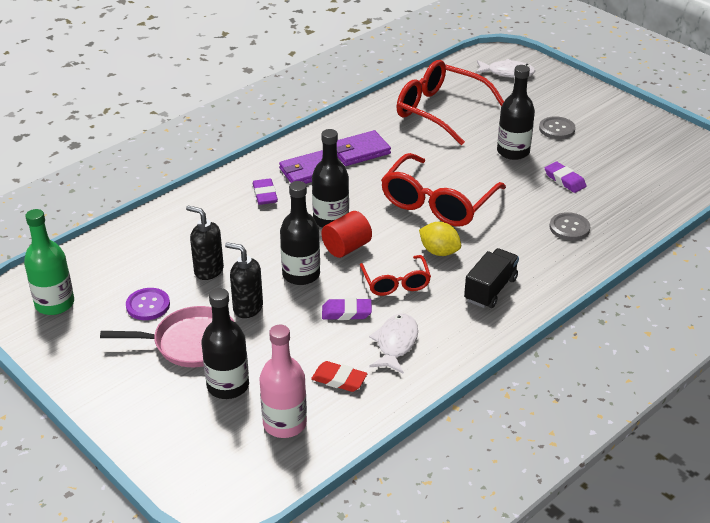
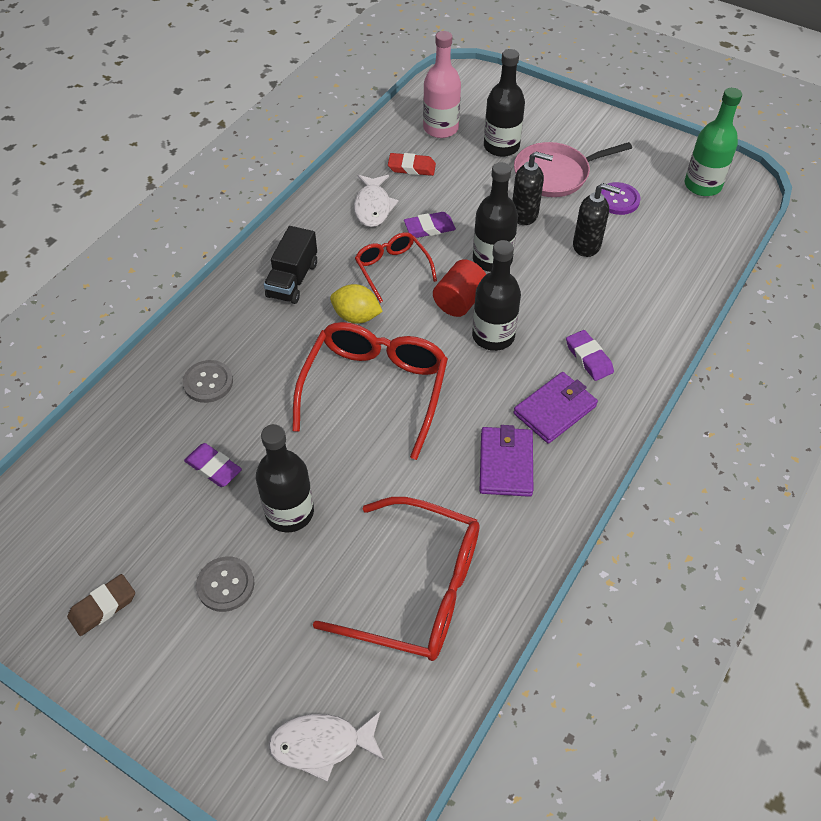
camera: 165 degrees right, 15 degrees up
(360, 151) = (506, 464): purple wallet -> purple wallet turned 45 degrees counterclockwise
(632, 132) = (103, 607): none -> brown eraser

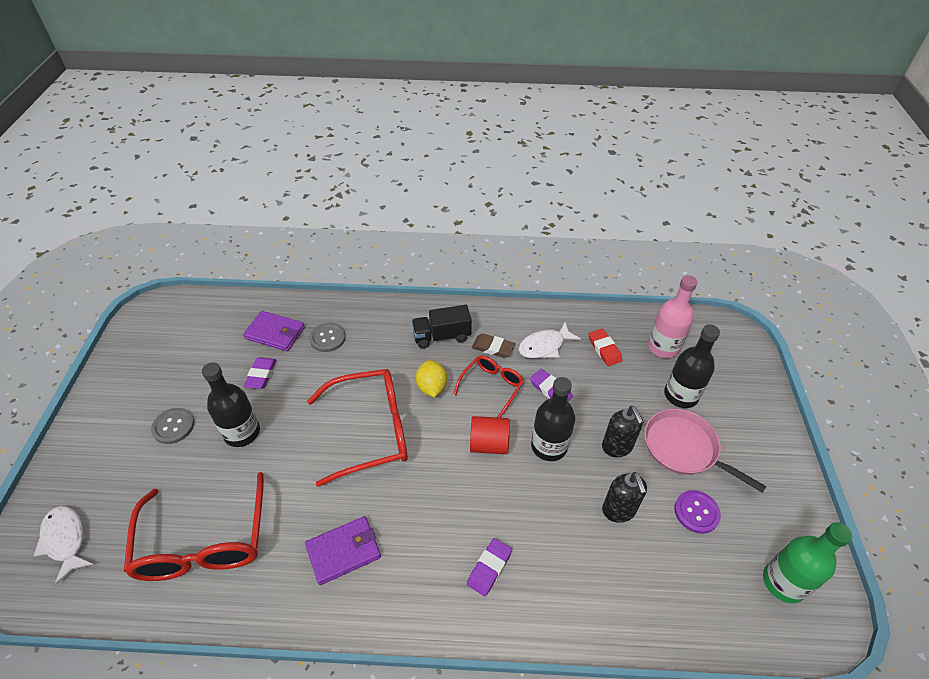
camera: 60 degrees right, 5 degrees down
(103, 607) = (140, 375): brown eraser -> brown eraser (493, 348)
(493, 336) = (468, 484): black bottle -> none
(555, 410) = (417, 565): purple wallet -> purple wallet (275, 333)

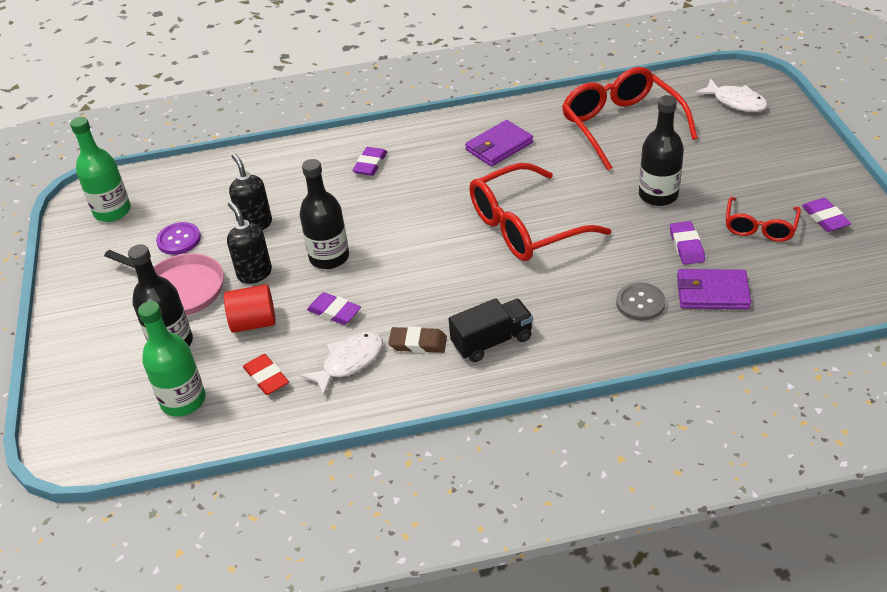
camera: 170 degrees right, 5 degrees down
(143, 371) = (825, 218): none -> purple eraser
(173, 426) = (732, 183): grey button -> none
(431, 387) = (478, 281): yellow lemon -> none
(489, 444) = (394, 244): red cylinder -> red cylinder (254, 323)
(492, 386) = (406, 298): red glasses -> red glasses (760, 227)
(663, 347) = (183, 400): pink bottle -> green bottle

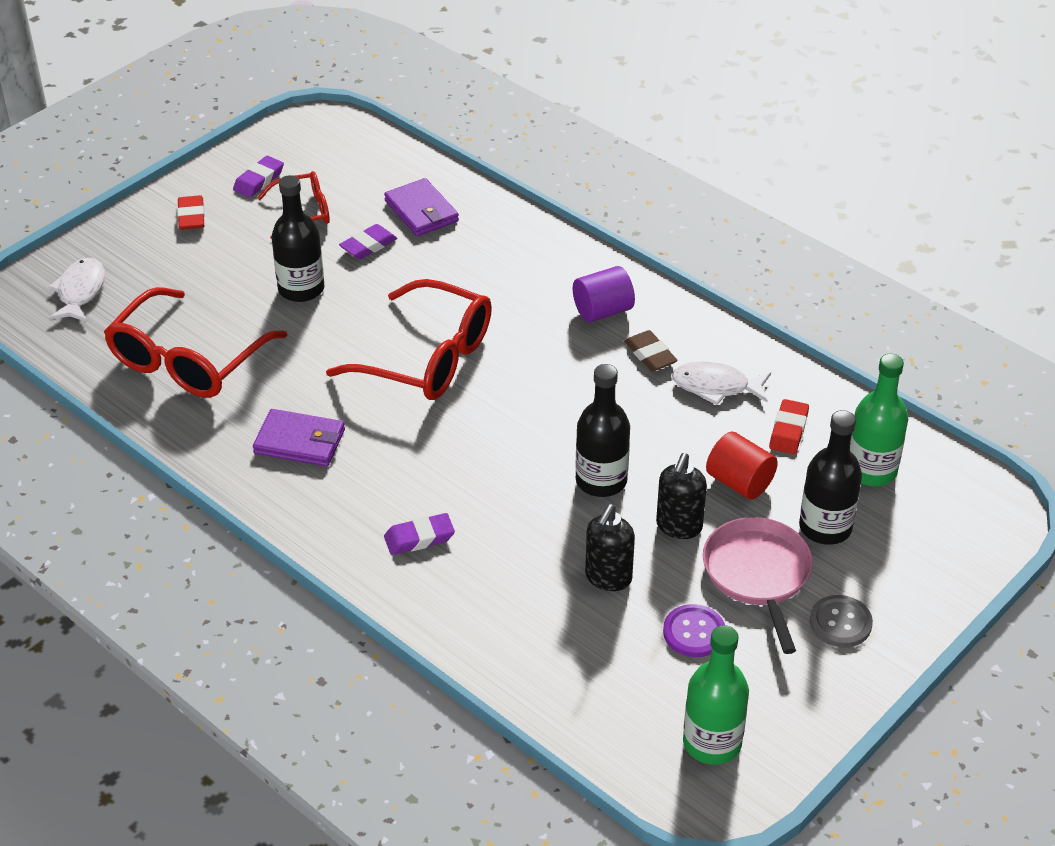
camera: 130 degrees left, 0 degrees up
(334, 312) = (669, 432): purple eraser -> none
(492, 341) = (603, 311): black truck -> purple cylinder
(640, 303) = (472, 245): grey button -> grey button (840, 623)
(795, 170) = (191, 216): none -> red eraser

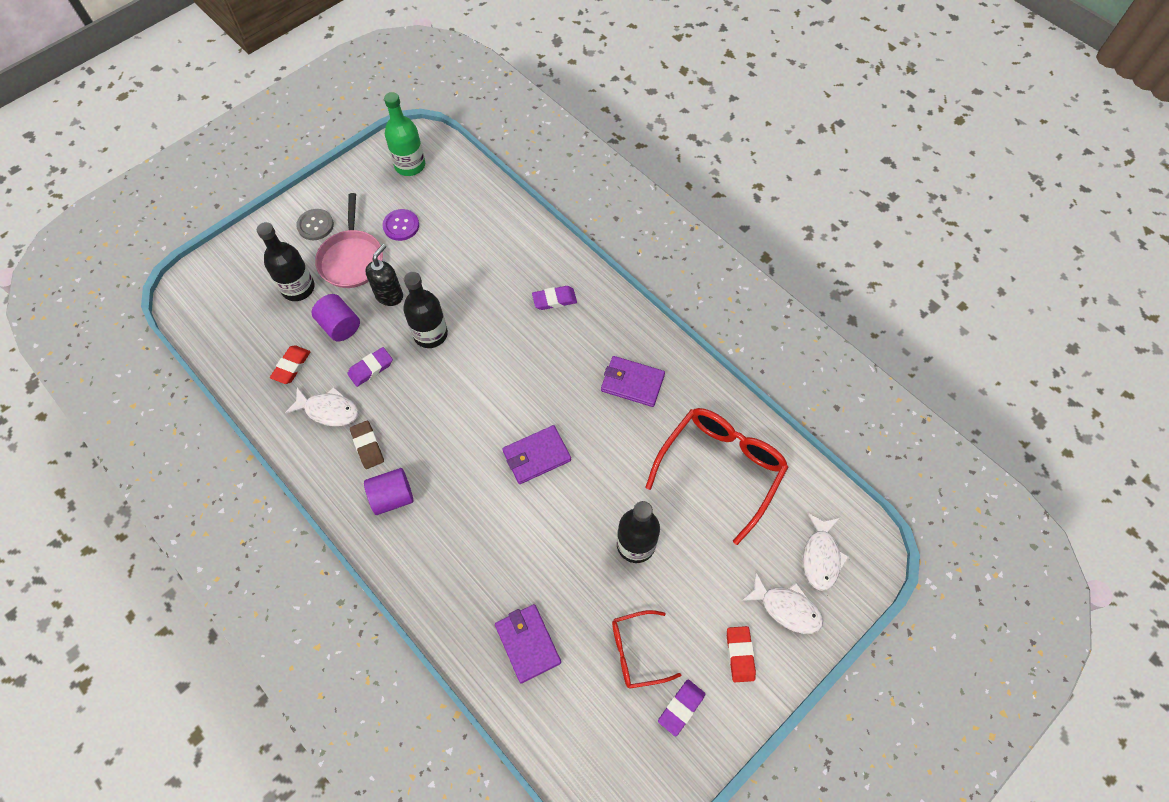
camera: 175 degrees left, 20 degrees up
(132, 251) = (786, 608): none -> white fish
(368, 245) = (578, 597): purple eraser -> purple eraser (371, 368)
(428, 358) = (536, 456): red glasses -> purple wallet
(608, 578) = (442, 263): black soap dispenser -> none
(739, 482) = (340, 326): red cylinder -> purple cylinder
(871, 470) = (250, 329): green bottle -> none

